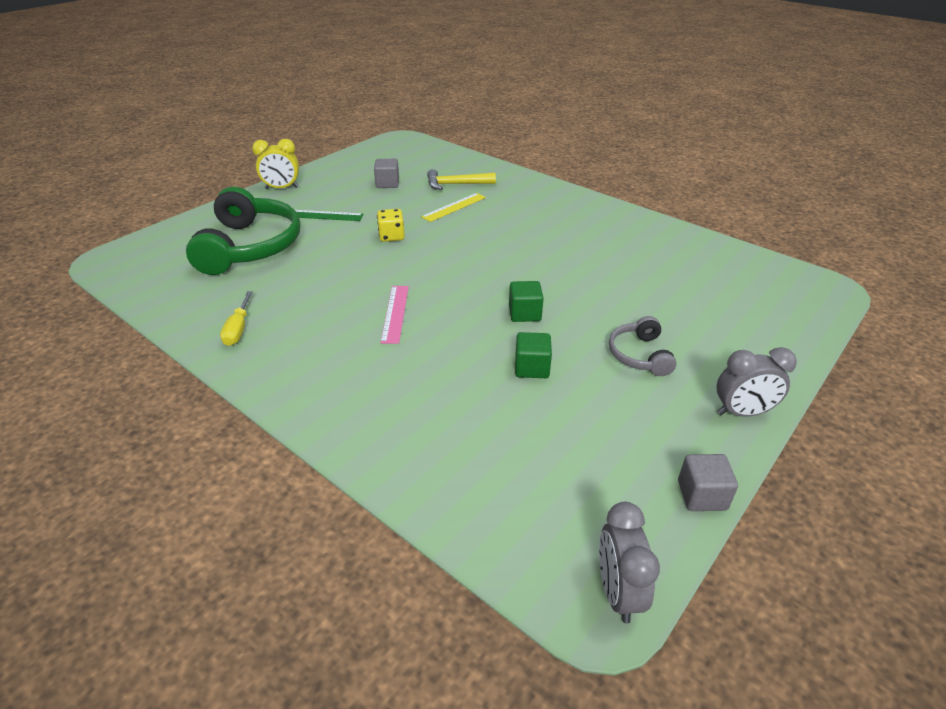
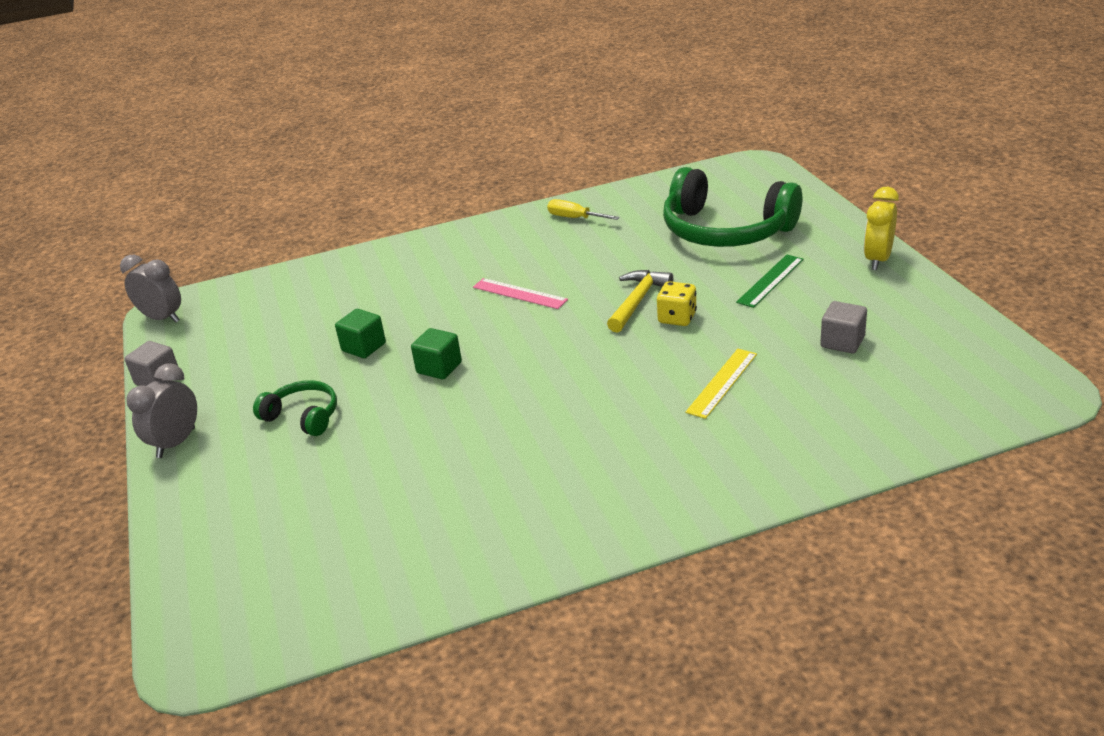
camera: 125 degrees right, 5 degrees down
(454, 207) = (722, 383): yellow ruler -> yellow ruler turned 45 degrees clockwise
(456, 184) = (800, 404): yellow hammer -> yellow hammer (637, 301)
(639, 355) = (303, 416): grey headphones -> green headphones

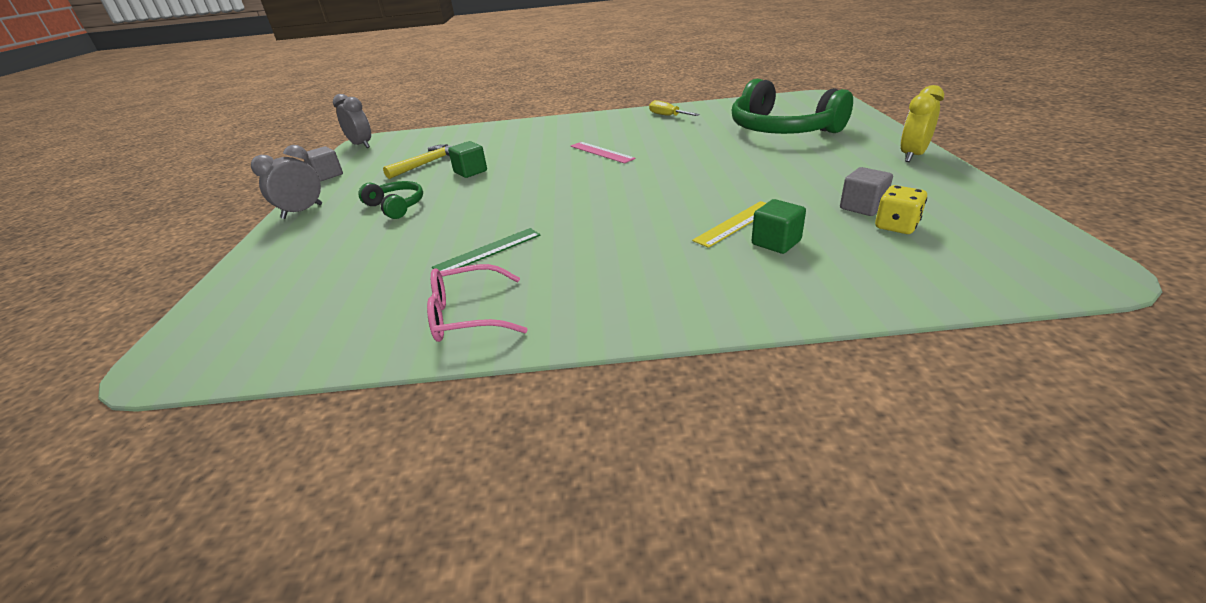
camera: 15 degrees right, 0 degrees up
(439, 368) = (513, 189): green cube -> green cube (776, 242)
(496, 542) = (467, 315): none -> pink glasses
(637, 301) = (689, 164): yellow hammer -> yellow hammer (427, 163)
(677, 318) = (717, 177): yellow dice -> yellow dice (896, 226)
(770, 280) = (808, 161): green ruler -> green ruler (488, 251)

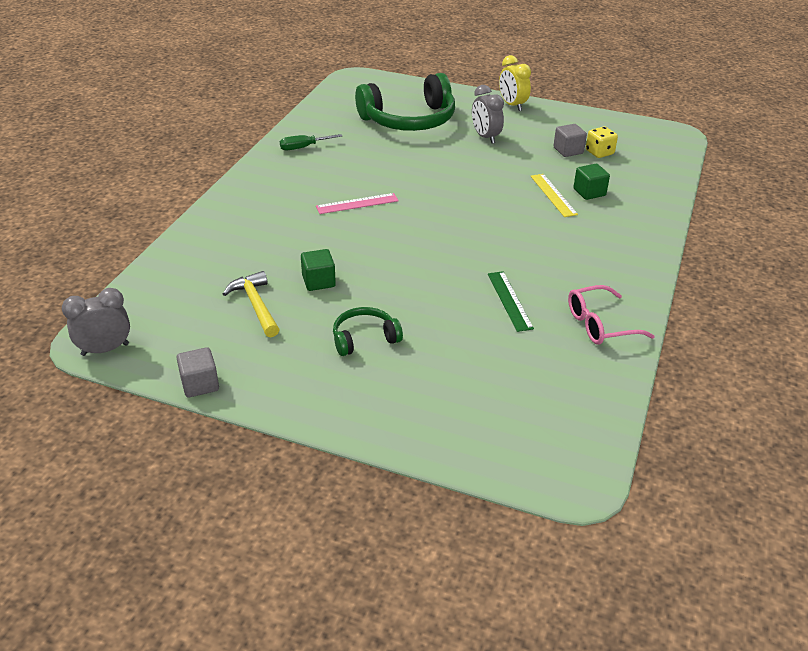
camera: 70 degrees left, 5 degrees up
(302, 211) = (308, 406): grey clock -> grey clock (485, 137)
(467, 315) = (599, 324): pink glasses -> pink glasses turned 60 degrees clockwise
(668, 116) = (303, 147): yellow screwdriver -> green screwdriver

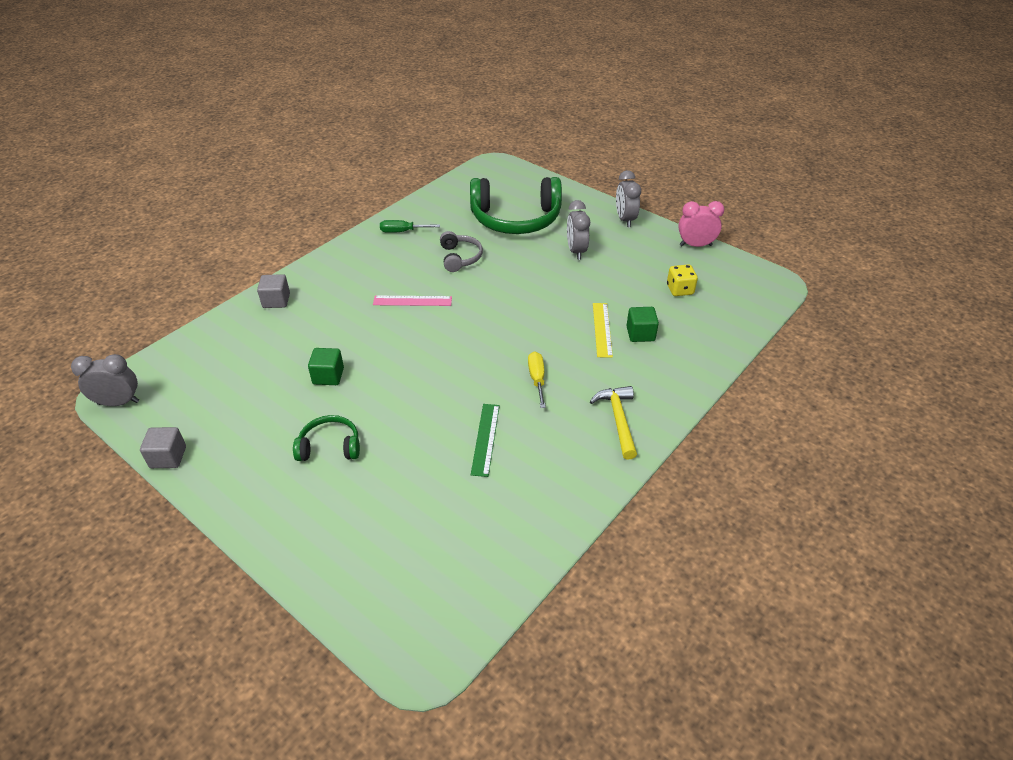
camera: 20 degrees right, 5 degrees up
(255, 305) = (261, 388): yellow hammer -> yellow hammer (618, 420)
(378, 160) = (460, 257): none -> grey headphones
(512, 105) = (625, 219): yellow clock -> grey clock
(522, 244) = (537, 379): none -> yellow screwdriver
(568, 150) = (649, 281): grey cube -> grey cube (276, 301)
(589, 116) = (695, 245): none -> pink clock
(599, 324) = (555, 488): pink glasses -> none

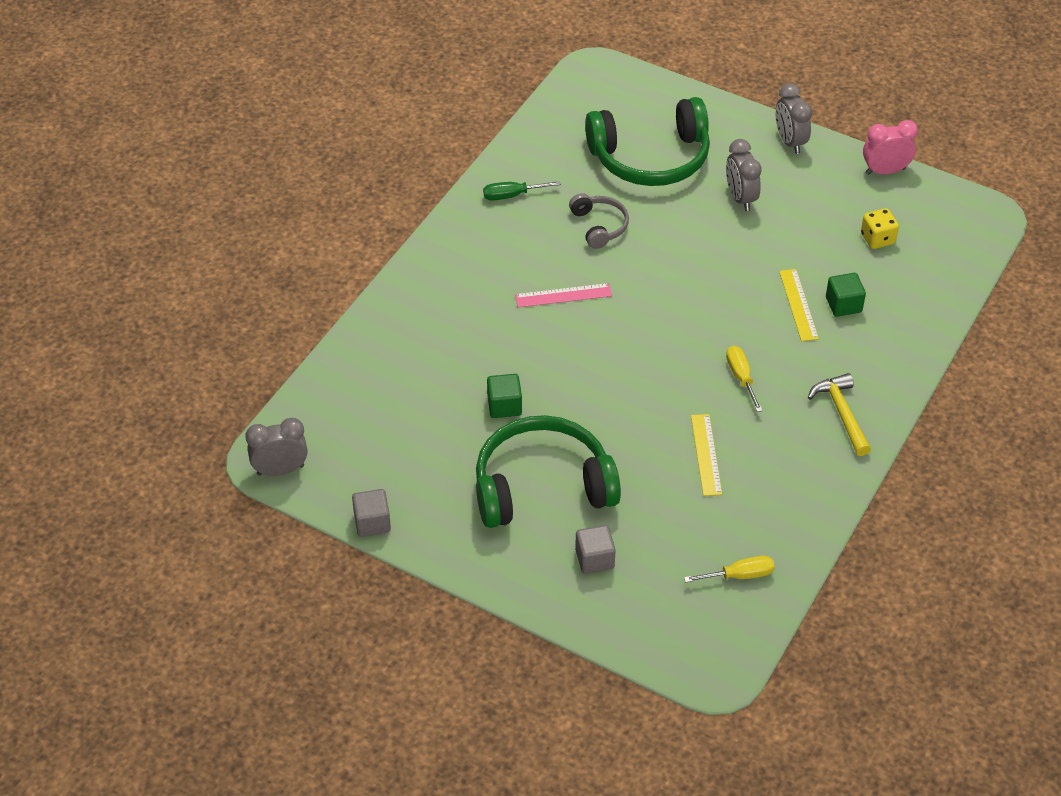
camera: 10 degrees left, 5 degrees up
(276, 301) = (397, 317): grey cube -> grey cube (594, 559)
(330, 446) = (542, 486): green headphones -> green headphones, size x2.03
(480, 557) = (739, 575): none -> yellow screwdriver
(485, 439) = (706, 454): green ruler -> yellow ruler

